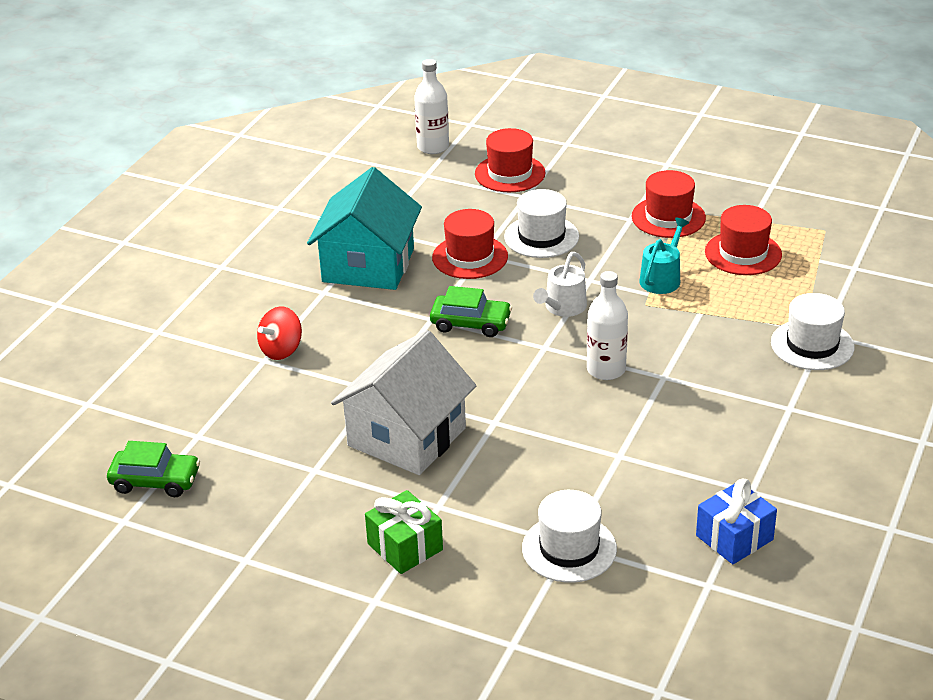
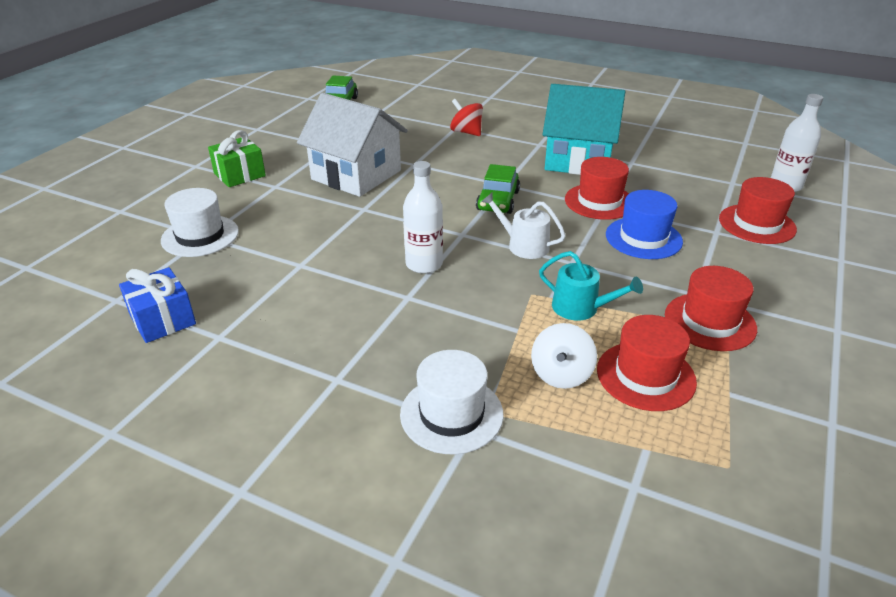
camera: 90 degrees right, 0 degrees up
(541, 237) = (643, 238): white hat -> blue hat
(752, 292) = (561, 374): none -> white spinning top

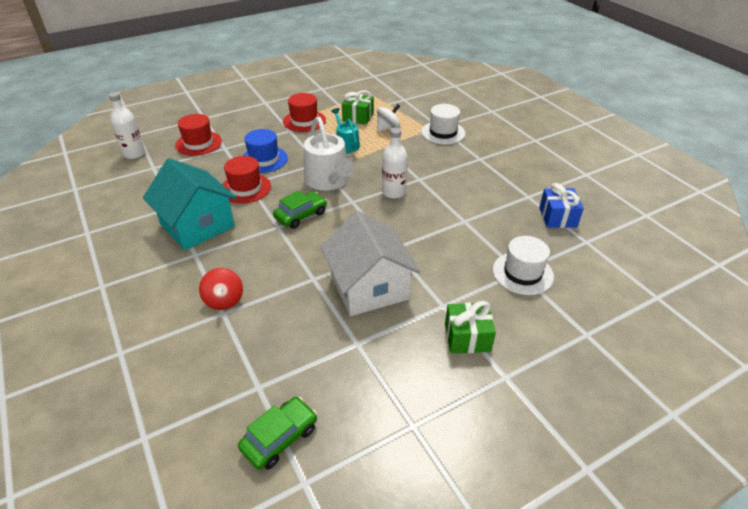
camera: 145 degrees left, 5 degrees up
(523, 245) = (328, 181): white watering can -> white watering can, size x1.73
(645, 375) = (358, 117): red hat -> green gift

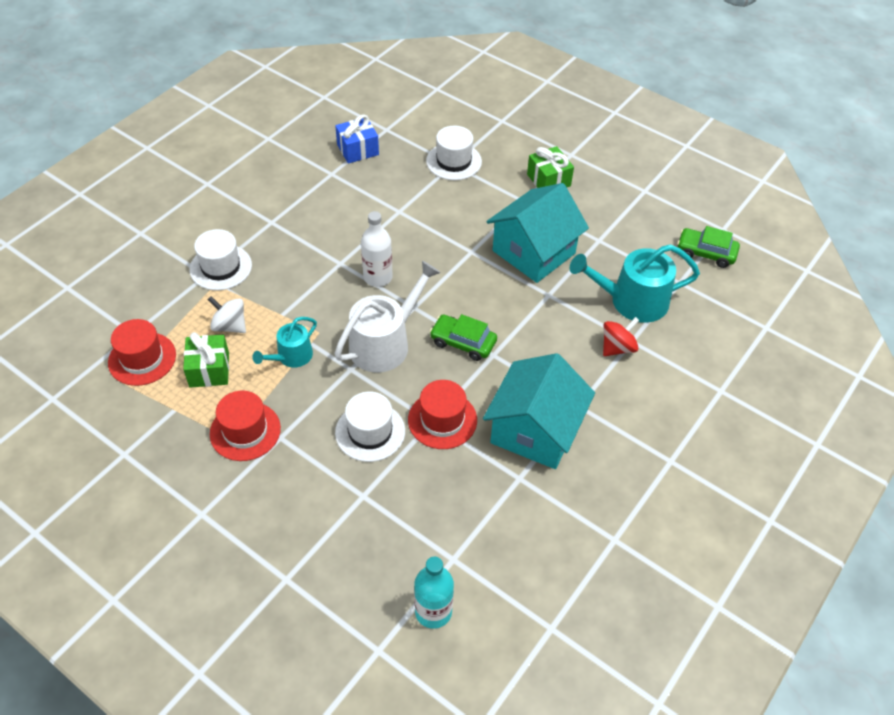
camera: 115 degrees left, 10 degrees up
(134, 154) = (433, 611): white bottle -> turquoise bottle
(198, 143) = (365, 538): red hat -> red hat (142, 359)
(264, 159) = (370, 432): blue hat -> white hat
(264, 334) = (632, 301): none -> turquoise watering can
(369, 287) = (533, 252): white house -> turquoise house

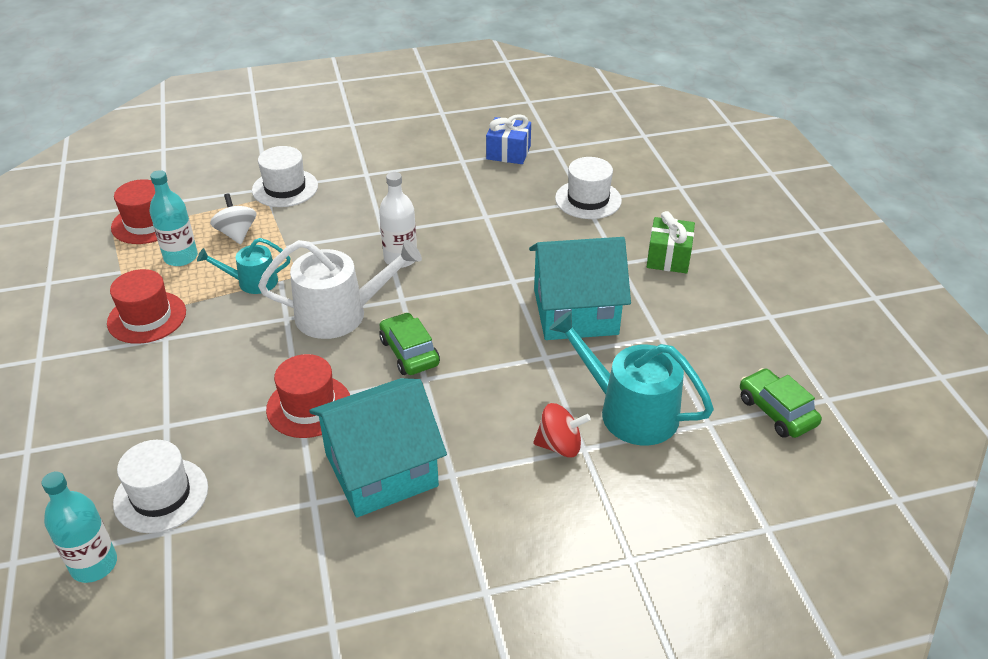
camera: 40 degrees right, 10 degrees down
(209, 370) = (181, 257): green gift -> turquoise bottle
(370, 432) = (237, 378): white hat -> white hat (161, 495)

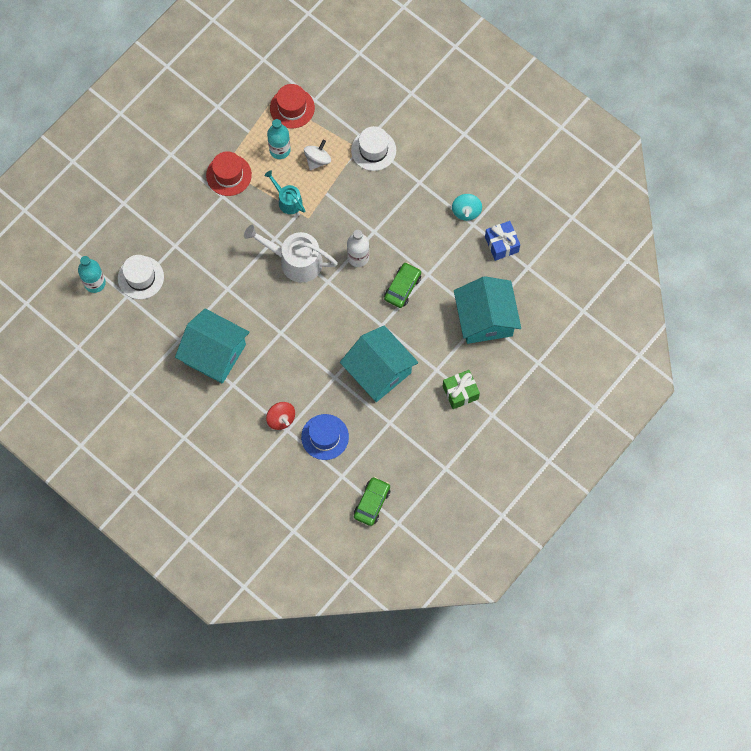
camera: 55 degrees right, 30 degrees up
(309, 406) = (228, 295): red hat -> none
(340, 314) = (295, 261): white watering can -> white watering can turned 150 degrees clockwise
(409, 352) = (292, 313): green car -> green car (402, 287)
(441, 158) = (466, 211): none -> turquoise spinning top
(588, 199) = (485, 319): white hat -> turquoise house
(630, 411) = (325, 437): turquoise watering can -> blue hat

